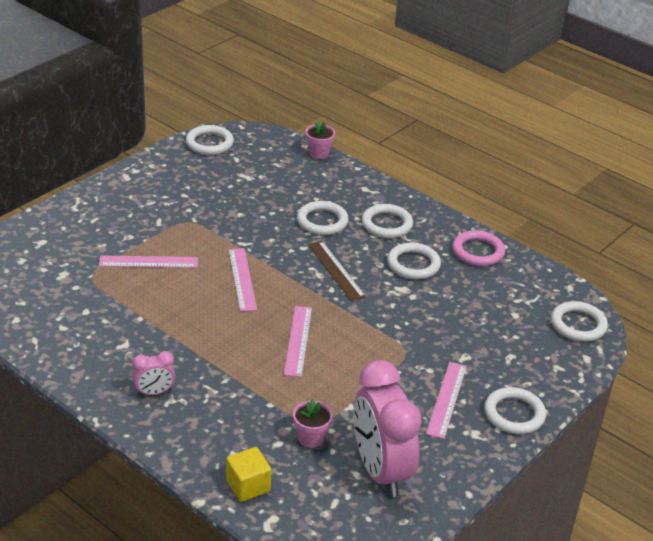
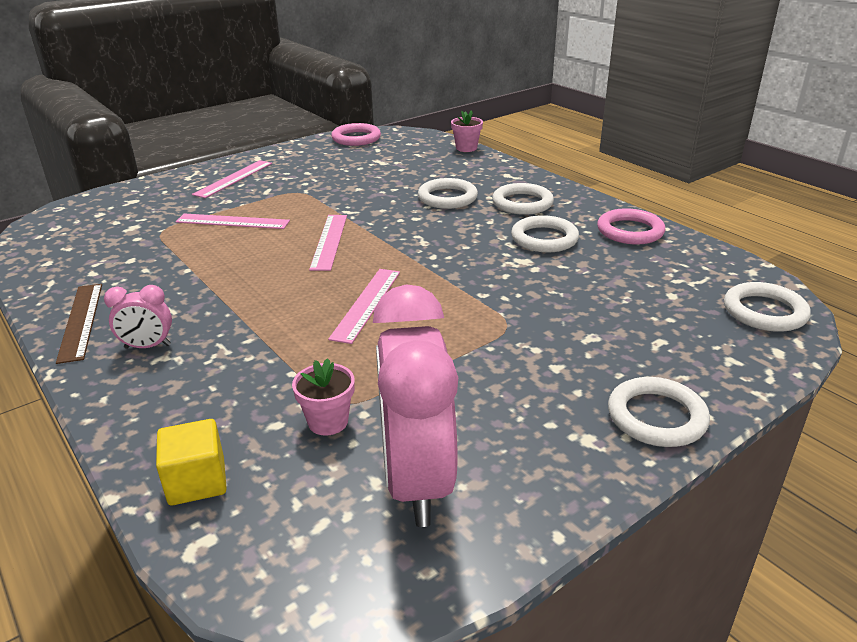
camera: 15 degrees right, 5 degrees down
(209, 143) = (356, 138): white ring -> pink ring
(336, 270) = (445, 239): brown ruler -> brown ruler (81, 321)
(446, 399) = (552, 387): pink ruler -> pink ruler (233, 178)

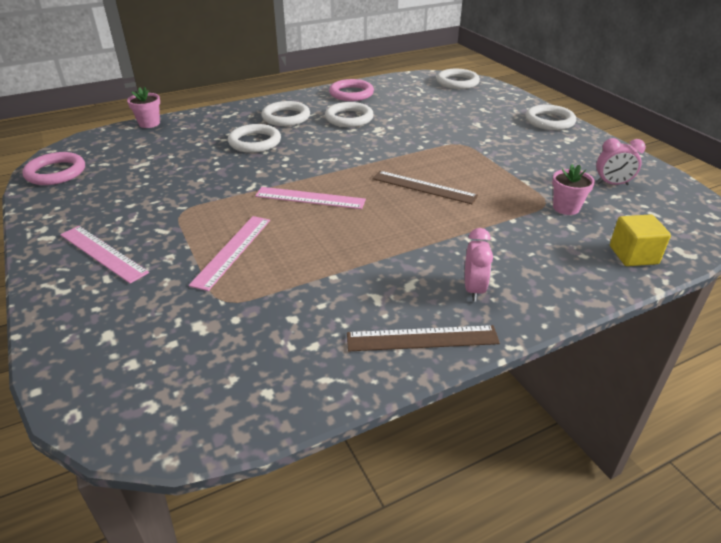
camera: 80 degrees left, 5 degrees up
(366, 304) = (423, 187): pink ruler -> brown ruler
(416, 481) = (612, 184): pink clock -> pink clock, size x0.45

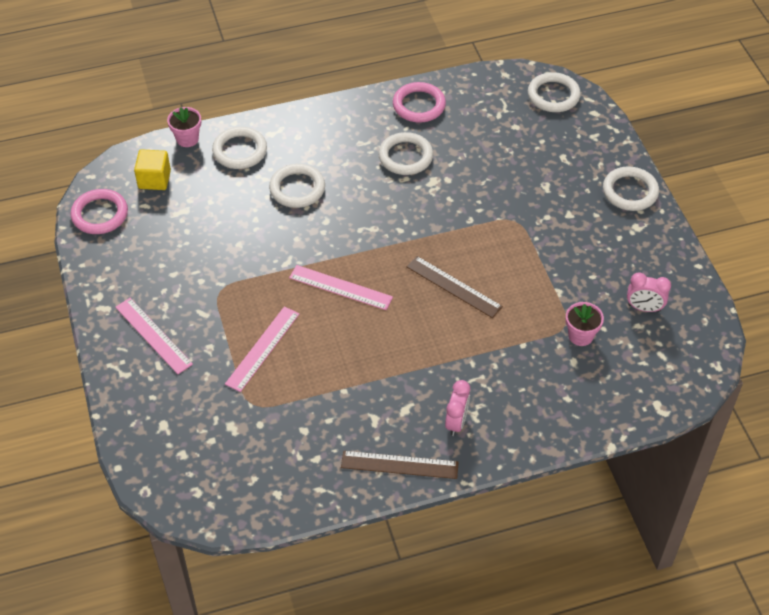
camera: 10 degrees right, 15 degrees up
(286, 117) = (336, 145): white ring -> white ring (240, 151)
(633, 255) = (611, 404): yellow cube -> yellow cube (154, 179)

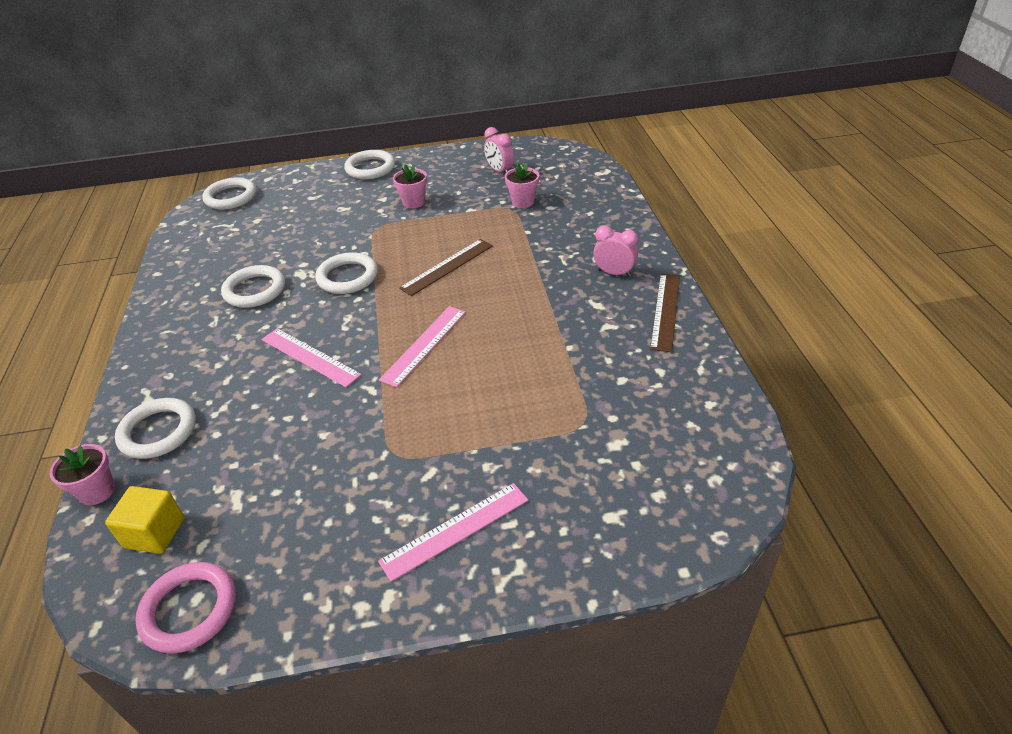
camera: 80 degrees left, 10 degrees down
(262, 348) = (499, 413): pink ruler -> pink ruler (310, 357)
(297, 188) = (256, 377): white ring -> white ring (347, 277)
(419, 105) = (185, 278): pink ring -> none
(565, 241) = (413, 202): none -> pink flower pot
(644, 308) = (500, 171): pink clock -> pink clock turned 120 degrees clockwise

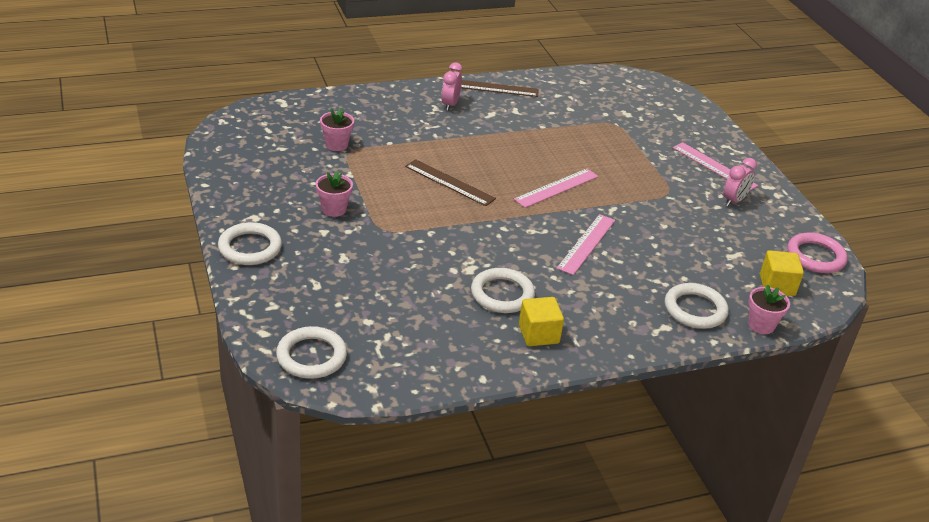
camera: 105 degrees left, 5 degrees down
(189, 308) = (538, 334): none -> yellow cube
(347, 277) = (472, 237): white ring -> none
(424, 345) = (556, 188): pink ruler -> pink ruler turned 60 degrees counterclockwise
(500, 171) = (272, 158): pink clock -> pink clock (734, 201)

